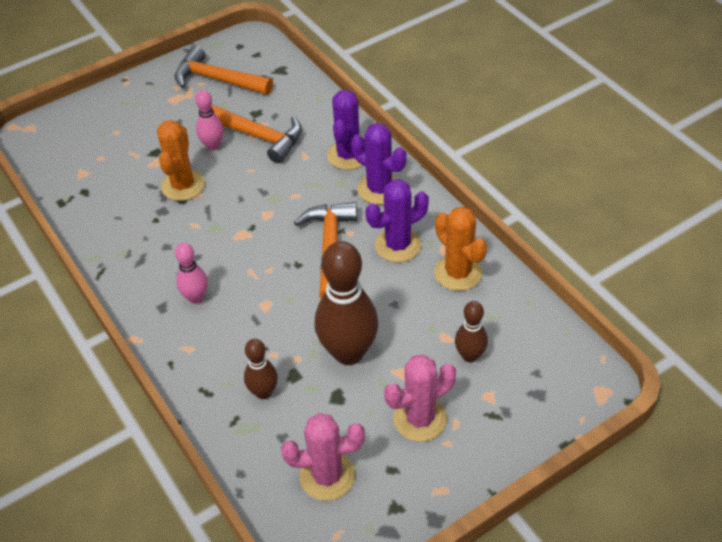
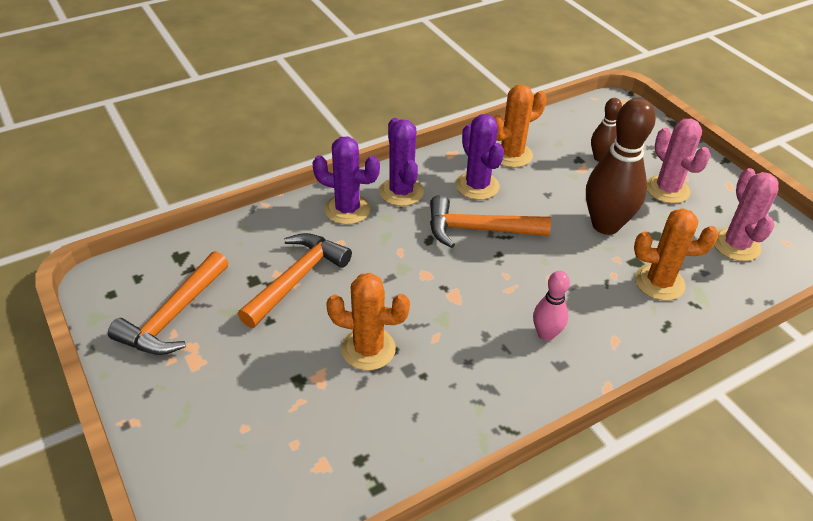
camera: 90 degrees left, 5 degrees down
(213, 145) = (302, 320): pink bowling pin -> none
(263, 392) = (659, 282): brown bowling pin -> orange cactus
(379, 189) = (401, 192): purple cactus -> purple cactus turned 60 degrees counterclockwise

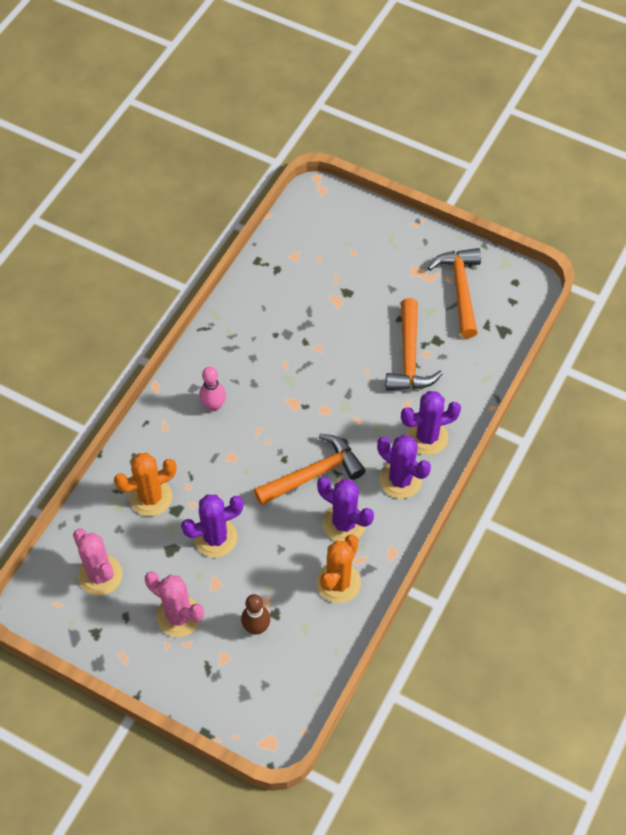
camera: 150 degrees right, 15 degrees up
(368, 349) = (321, 333): orange cactus -> none
(605, 225) = (215, 538): brown bowling pin -> purple cactus

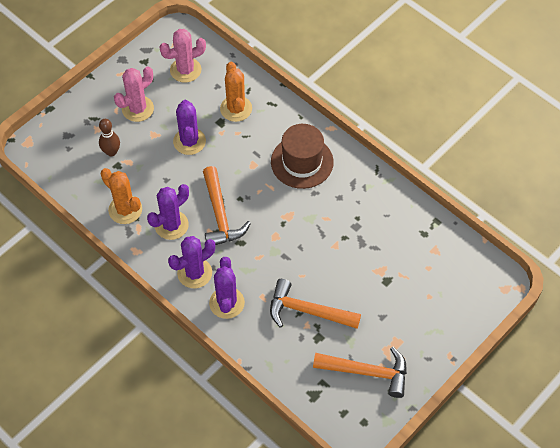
camera: 105 degrees right, 0 degrees up
(213, 405) = (302, 162): pink bowling pin -> brown hat

